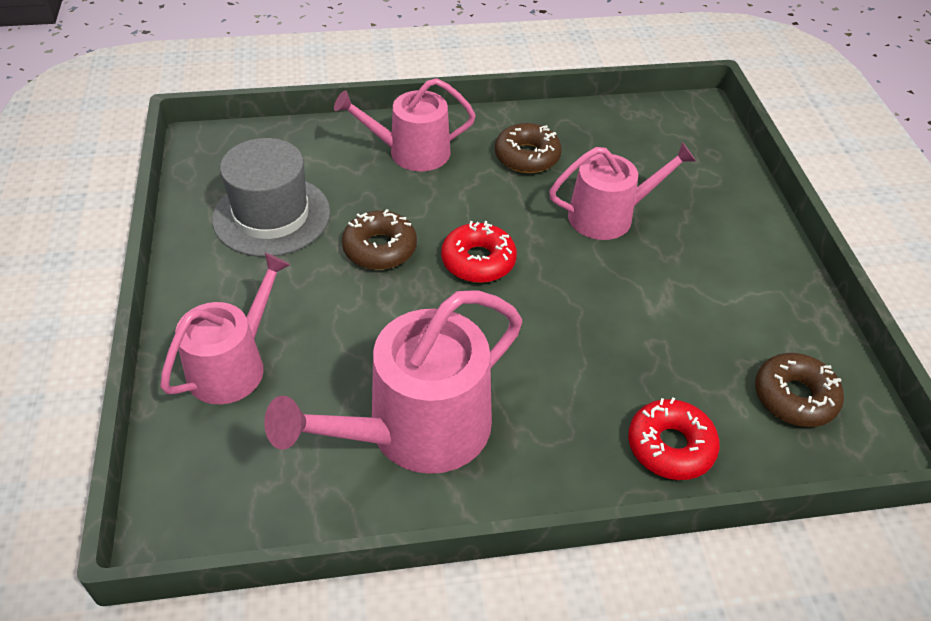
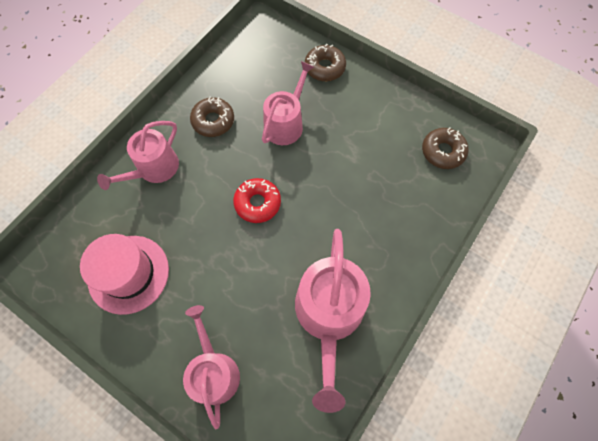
camera: 45 degrees left, 20 degrees up
(271, 215) = (128, 274): grey hat -> pink hat
(380, 248) = (205, 240): brown donut -> brown donut (324, 67)
(670, 446) = (425, 220): red donut -> none

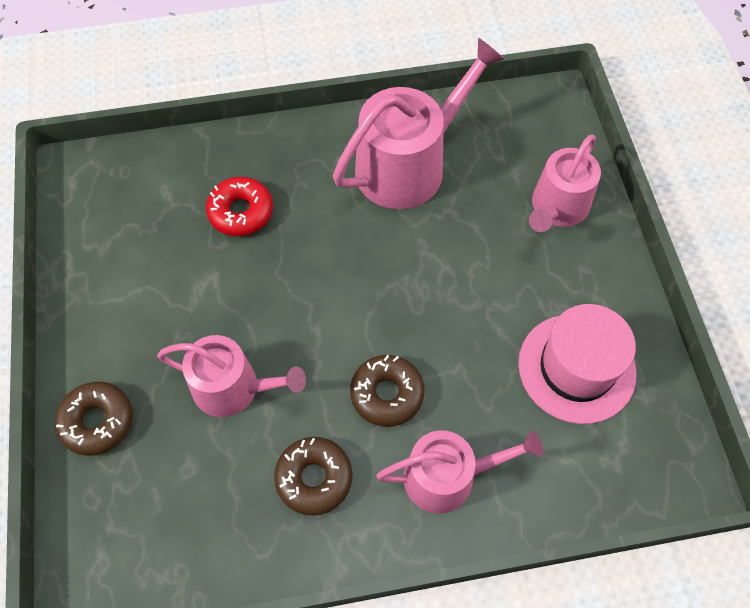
camera: 135 degrees left, 5 degrees down
(257, 203) = (367, 321): red donut -> red donut (241, 212)
(286, 123) = (233, 388): pink watering can -> pink watering can turned 150 degrees counterclockwise
(443, 152) = (120, 201): brown donut -> brown donut (387, 394)

